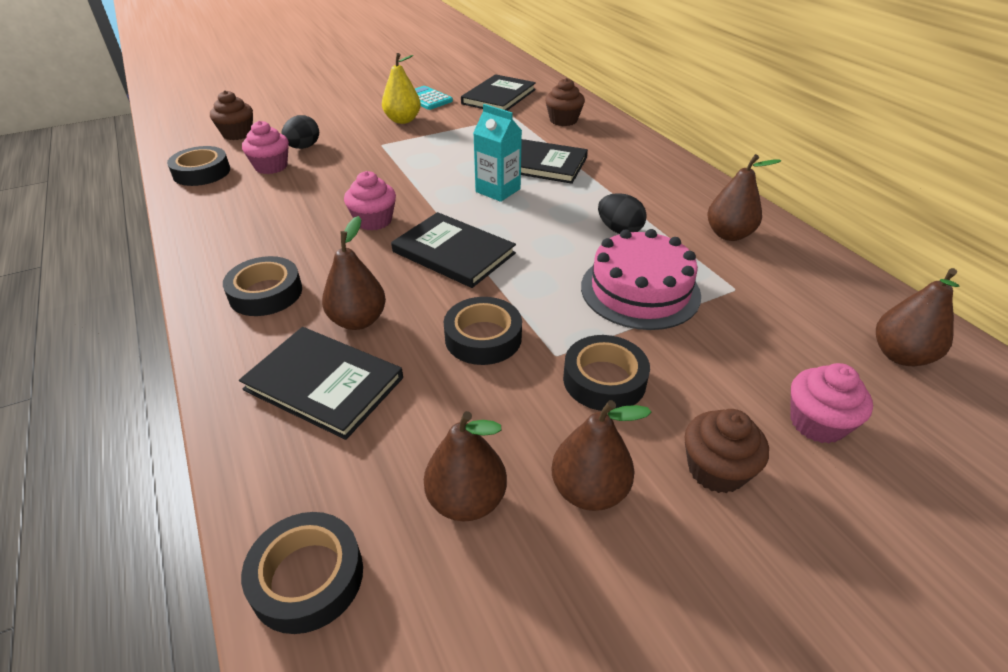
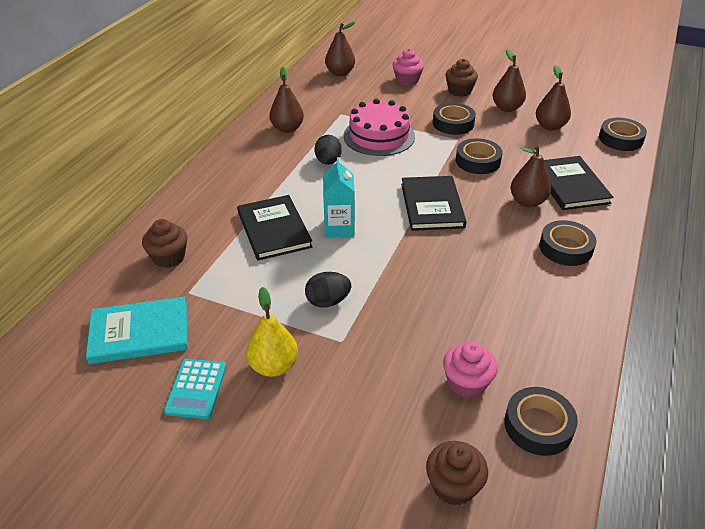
camera: 130 degrees left, 0 degrees up
(303, 147) = (410, 394): black egg -> black egg (328, 301)
(373, 221) = (449, 258): pink cupcake -> none
(498, 97) = (139, 333): black book -> turquoise book

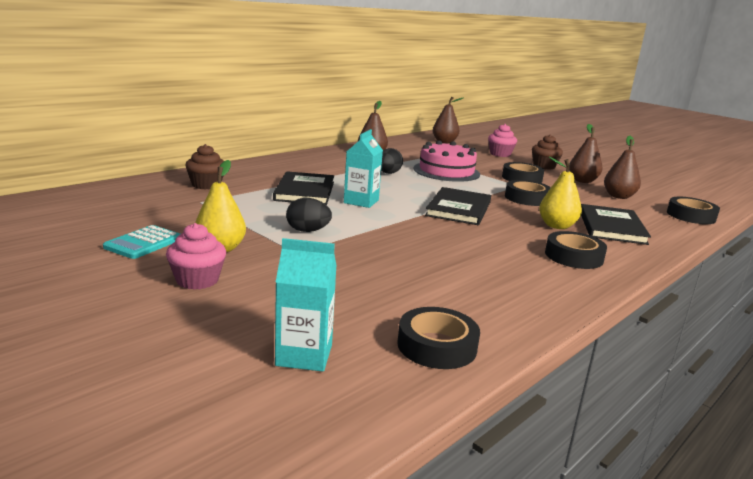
camera: 20 degrees right, 20 degrees down
(139, 333) = (138, 209): turquoise book -> none
(453, 486) = (304, 355): brown cupcake -> turquoise carton
(467, 383) = (388, 301): pink cupcake -> pink cupcake (197, 280)
(527, 202) = (556, 226): brown pear -> yellow pear

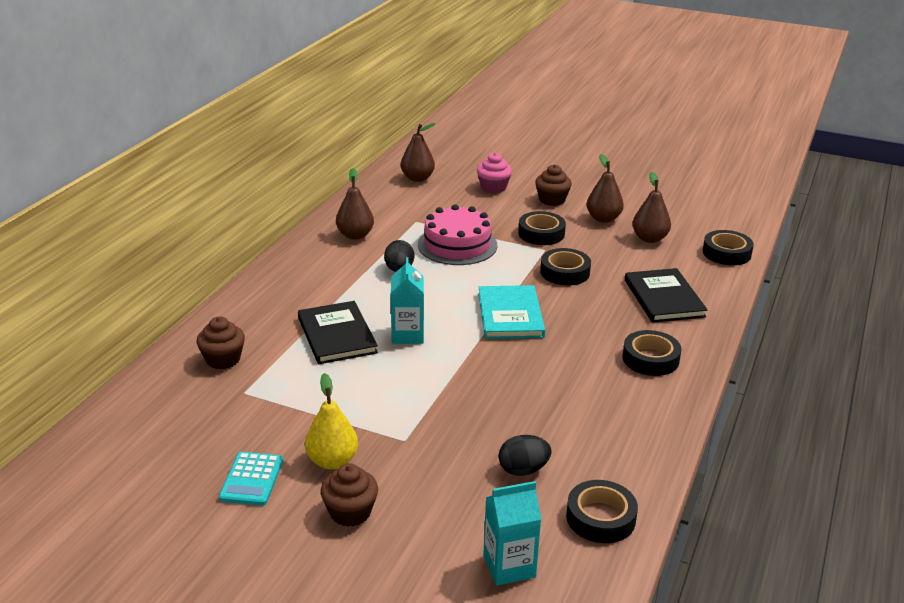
camera: 20 degrees left, 10 degrees up
(197, 280) = (350, 512): pink cupcake -> brown cupcake
(308, 231) = (391, 404): black egg -> black egg (523, 470)
(459, 209) = (510, 315): black book -> turquoise book
(556, 226) = (615, 313): yellow pear -> none

